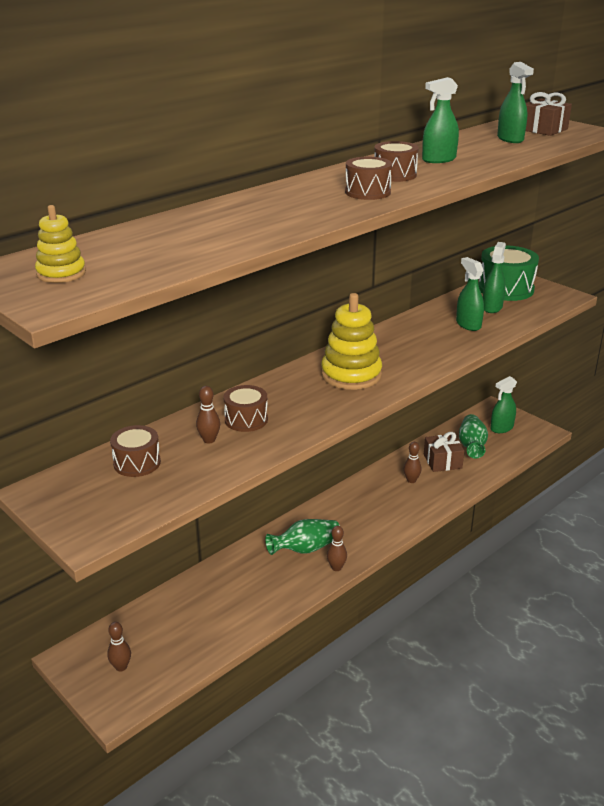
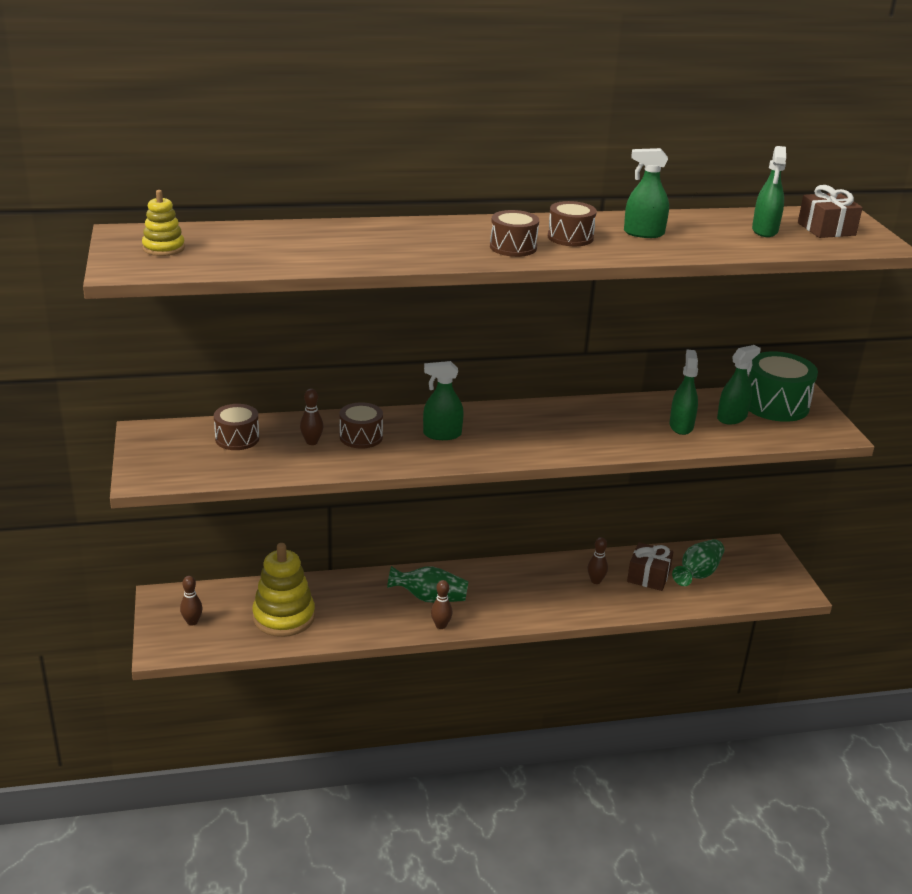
camera: 30 degrees right, 0 degrees up
(351, 375) = (500, 432): yellow stacking toy -> yellow stacking toy (284, 617)
(501, 428) = (752, 569): green spray bottle -> green spray bottle (442, 434)

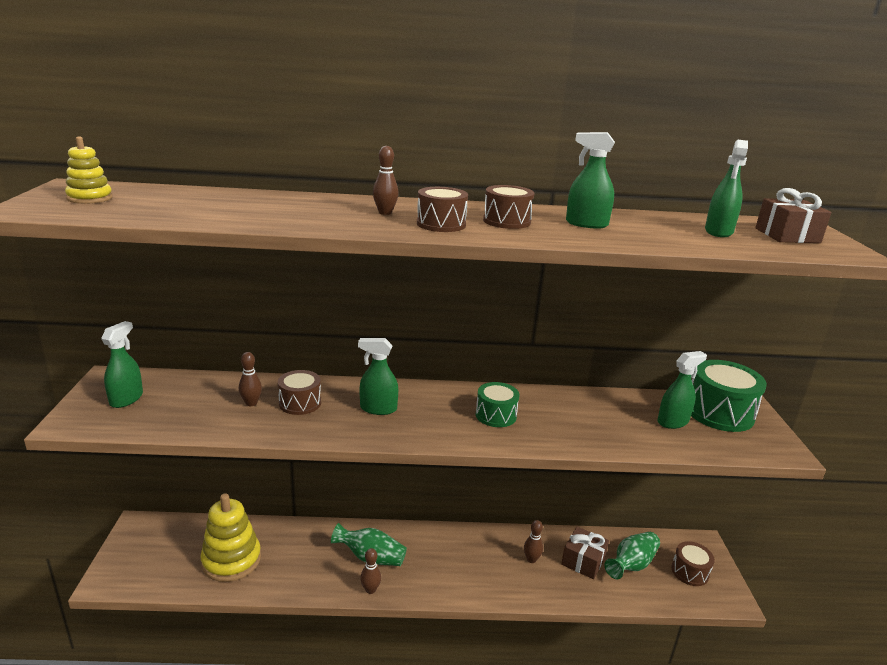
camera: 10 degrees right, 5 degrees down
(192, 622) = (149, 554): brown bowling pin -> brown bowling pin (385, 213)
(237, 438) = (185, 392): brown drum -> brown drum (690, 572)
(560, 429) = (496, 415): none -> green drum
(681, 426) = (619, 425): green spray bottle -> green spray bottle (126, 399)

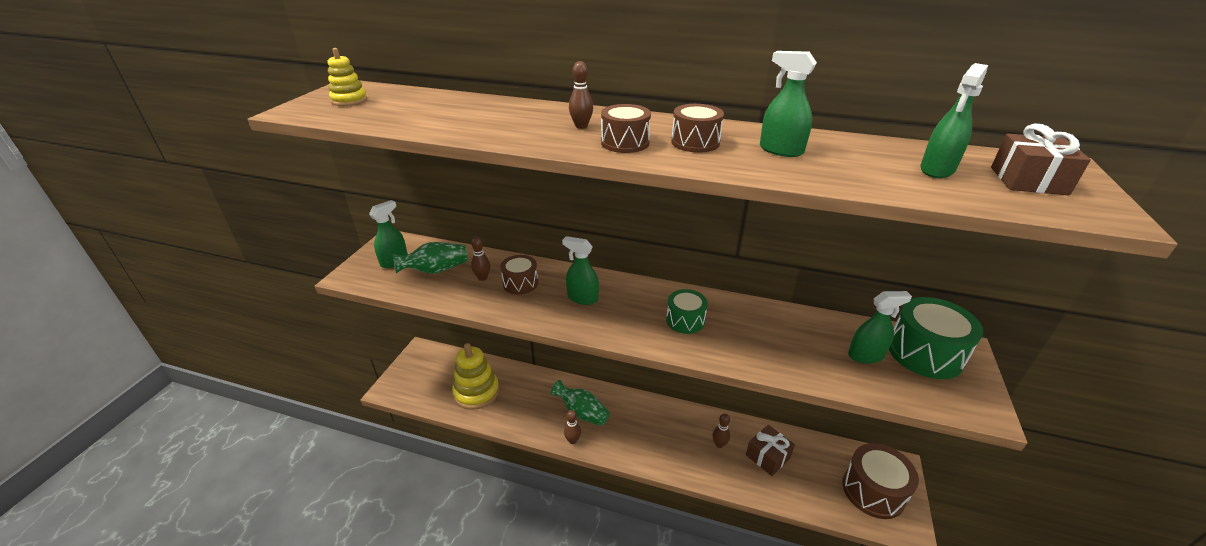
camera: 20 degrees right, 10 degrees up
(631, 565) = (814, 470): green vase -> green vase (435, 270)
(690, 572) = (873, 491): brown drum -> brown drum, size x1.67

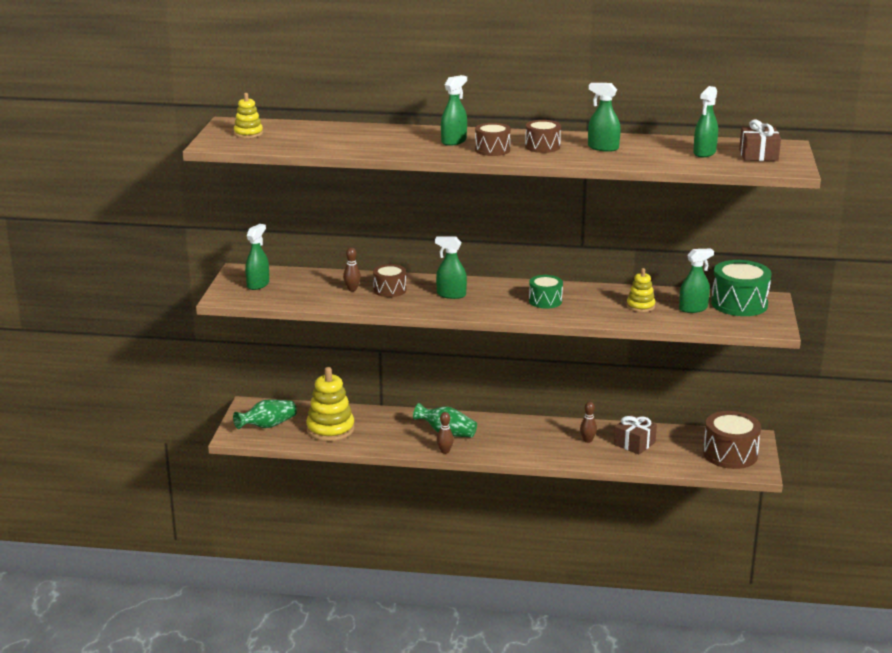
camera: 10 degrees left, 10 degrees down
(435, 270) = (303, 287): green vase -> green vase (267, 426)
(581, 126) = (454, 141): brown bowling pin -> green spray bottle
(799, 343) = (640, 306): none -> yellow stacking toy

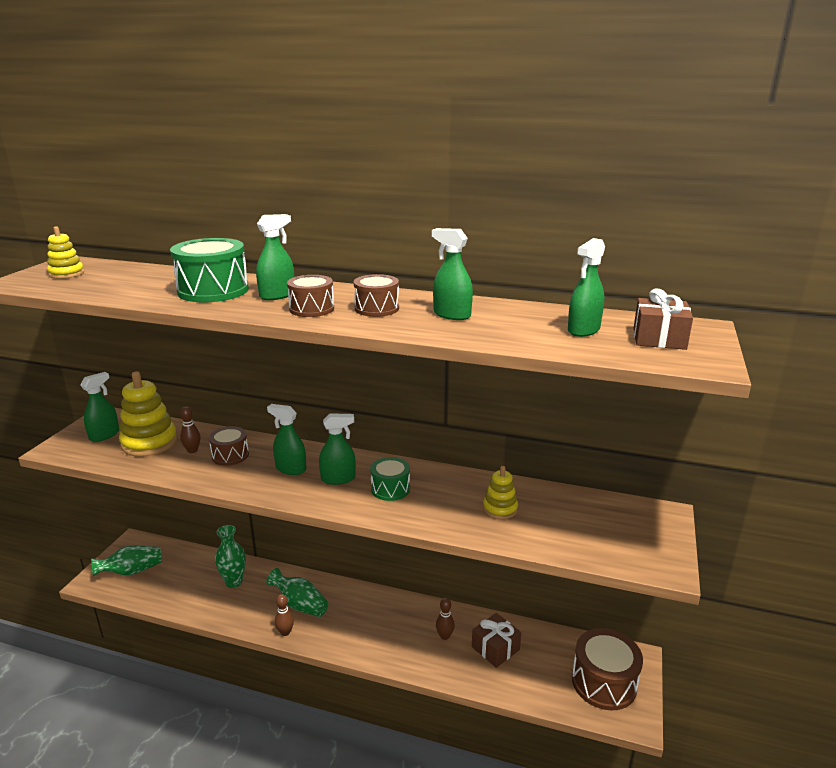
camera: 10 degrees right, 0 degrees up
(330, 429) = (188, 584): yellow stacking toy -> yellow stacking toy (149, 442)
(374, 424) = (234, 582): none -> green vase
(693, 308) = (564, 520): green spray bottle -> green spray bottle (338, 478)
(739, 304) = (624, 518): green drum -> green drum (213, 290)

